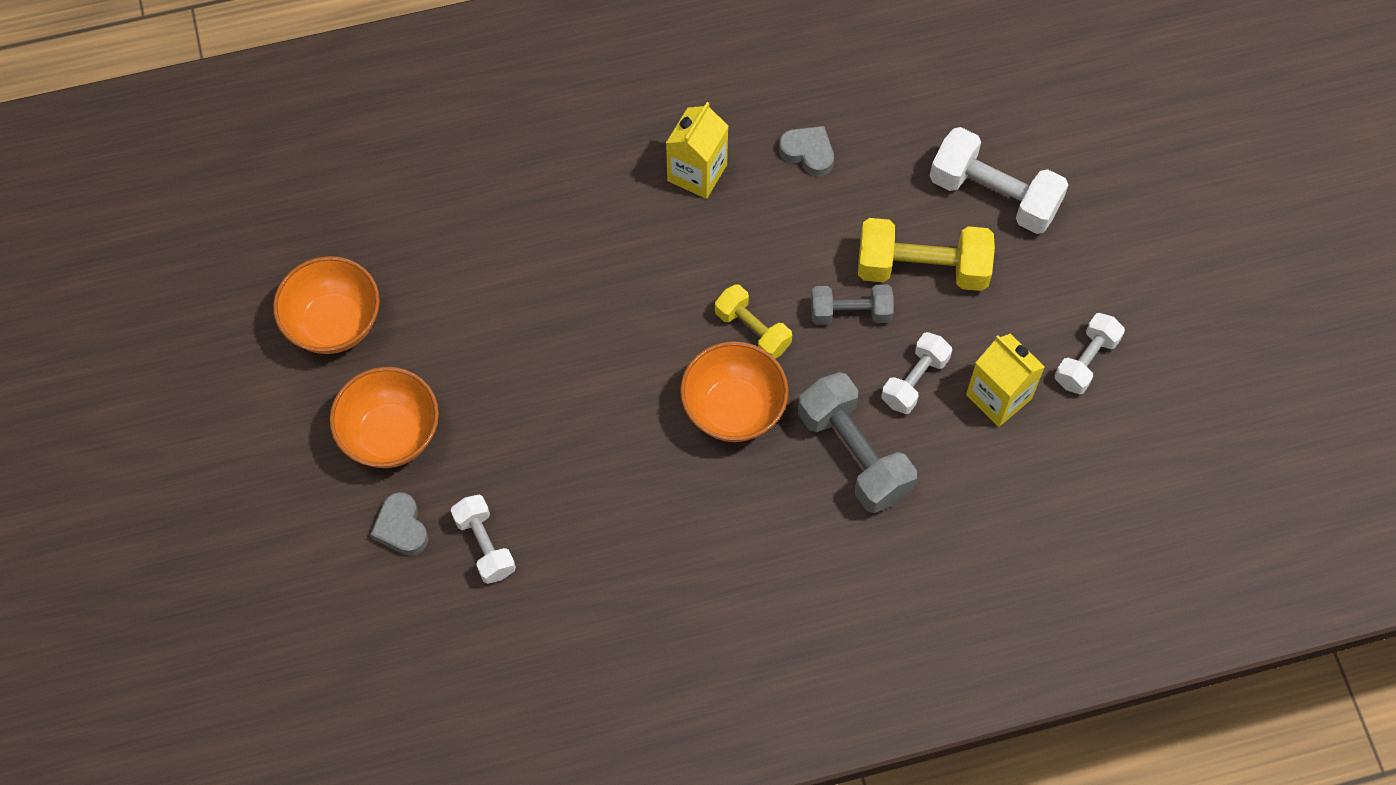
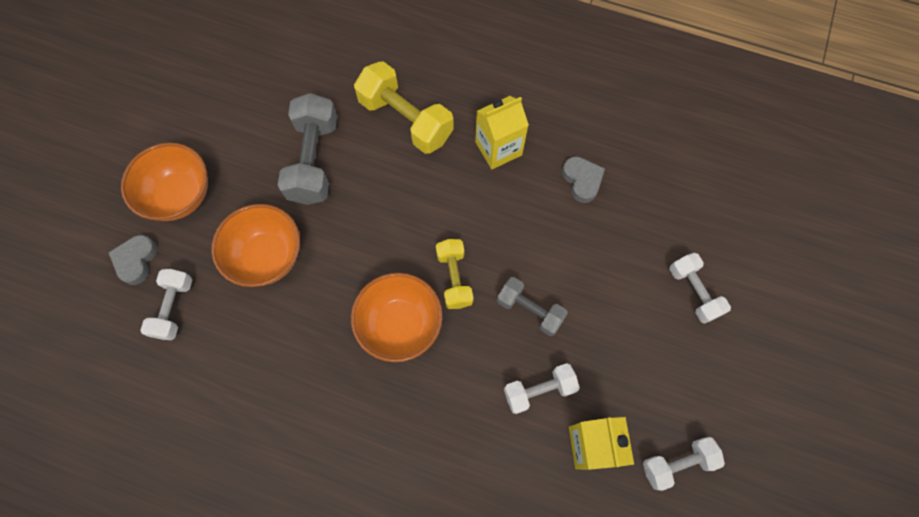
camera: 35 degrees right, 5 degrees up
(334, 323) = (206, 105): orange bowl -> orange bowl (267, 257)
(854, 454) = (457, 415): grey dumbbell -> grey dumbbell (314, 160)
(922, 268) = (603, 311): yellow dumbbell -> yellow dumbbell (405, 120)
(994, 195) = (693, 292): white dumbbell -> white dumbbell, size x0.61

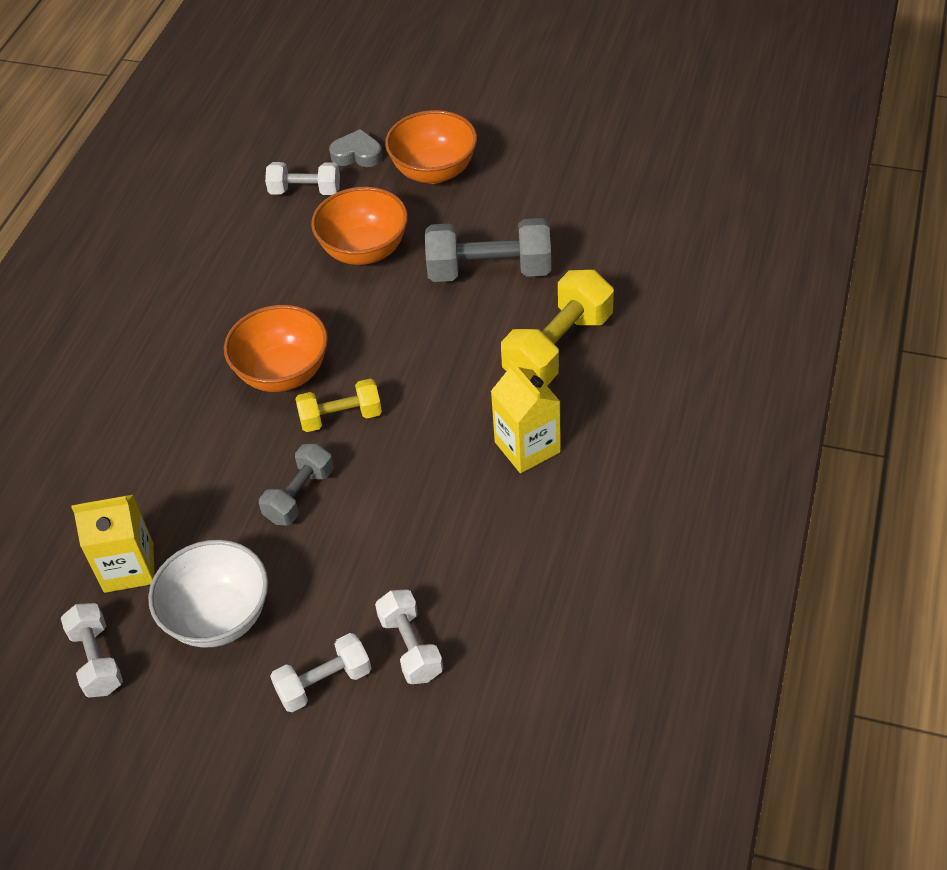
camera: 90 degrees right, 20 degrees down
(539, 390) = (198, 511): white dumbbell -> white dumbbell (411, 647)
(582, 180) = (487, 544): grey heart -> none
(639, 369) = (219, 617): none -> white bowl

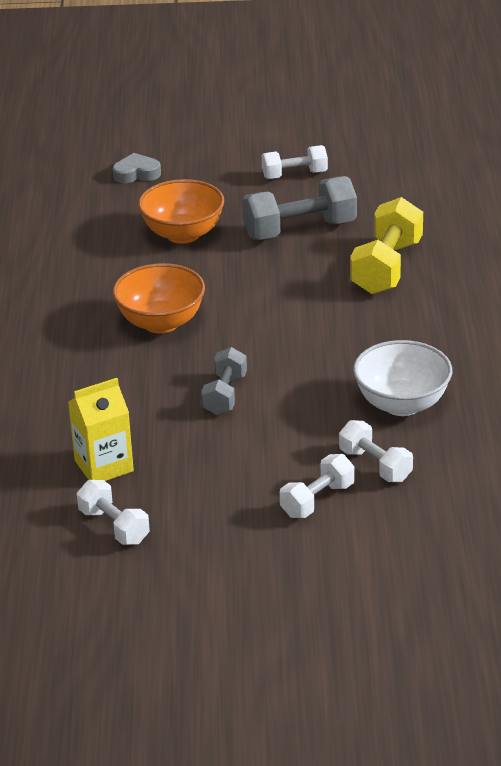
camera: 20 degrees left, 15 degrees down
(219, 617) = (203, 480): white bowl -> white bowl (402, 404)
(305, 191) = (105, 204): white dumbbell -> white dumbbell (294, 175)
(341, 417) = (229, 341): yellow dumbbell -> none
(434, 171) = (212, 174): orange bowl -> none
(527, 447) = (397, 331): yellow carton -> none

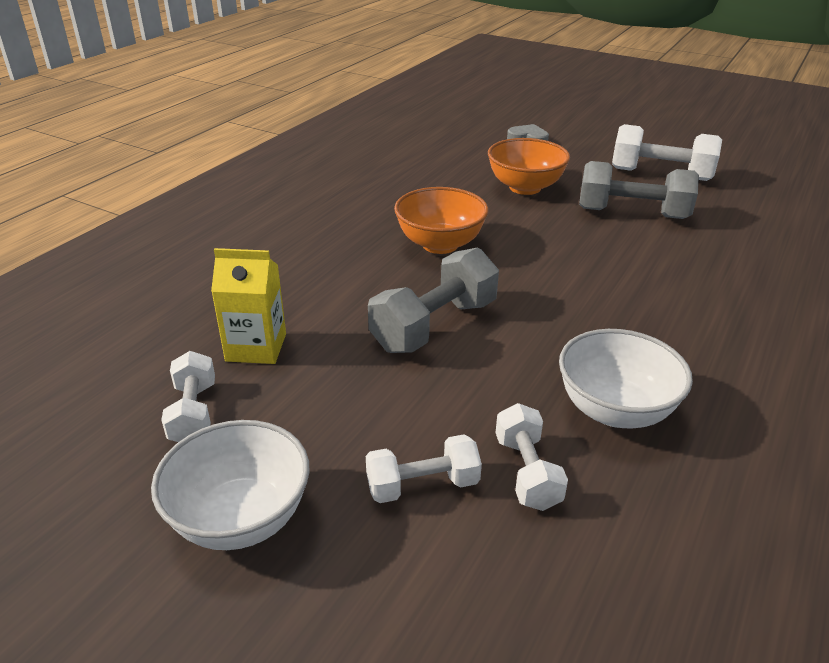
camera: 30 degrees right, 0 degrees up
(222, 566) = (240, 518): none -> white bowl
(225, 395) = (434, 325): grey dumbbell -> grey dumbbell, size x1.64
(294, 175) = (660, 174): white dumbbell -> white dumbbell, size x1.64
(386, 267) = (696, 268): yellow dumbbell -> none

